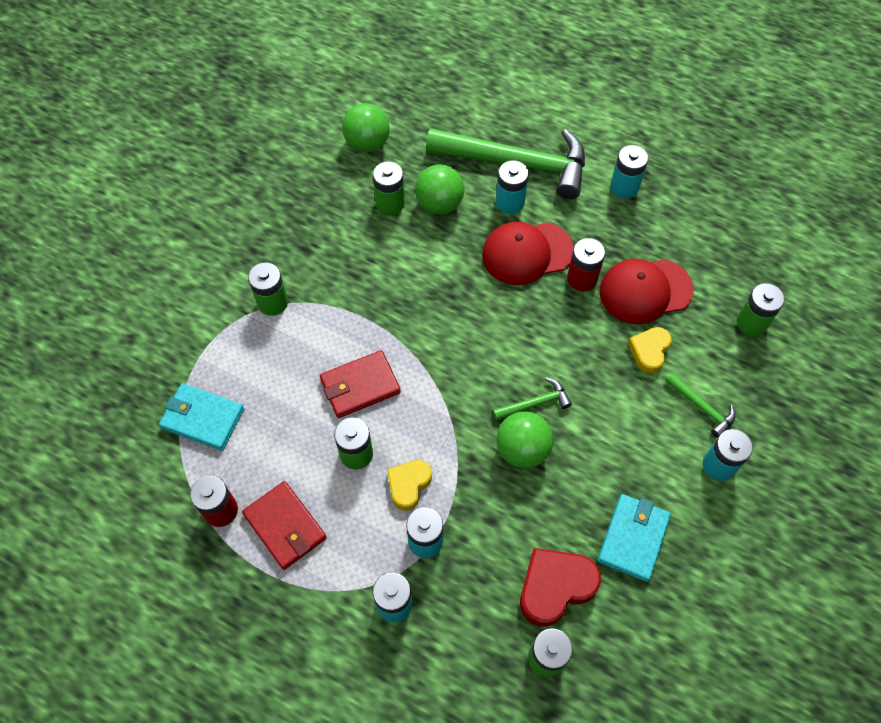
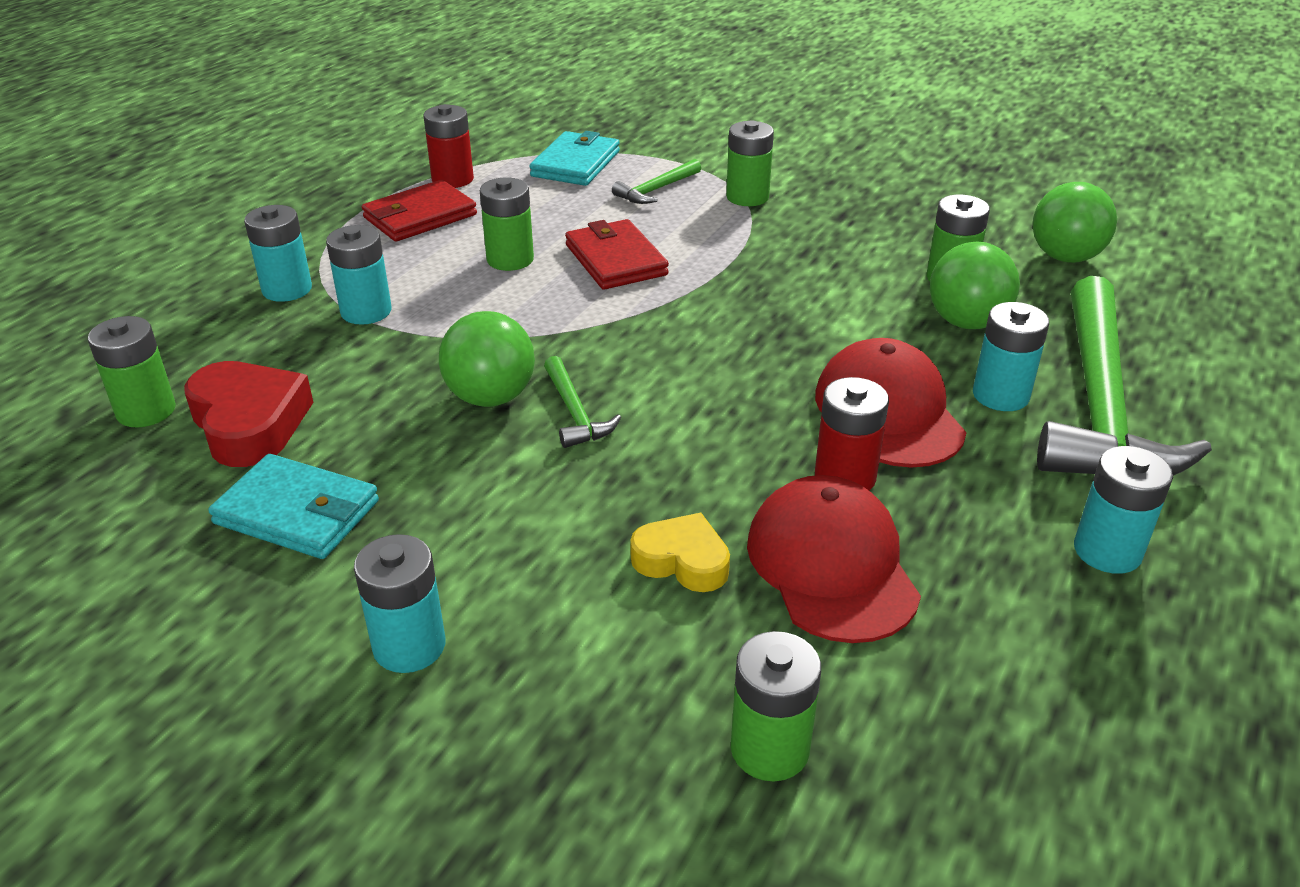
camera: 90 degrees right, 25 degrees down
(408, 485) = (454, 298): yellow heart -> none
(702, 407) = (545, 632): green hammer -> green hammer (656, 190)

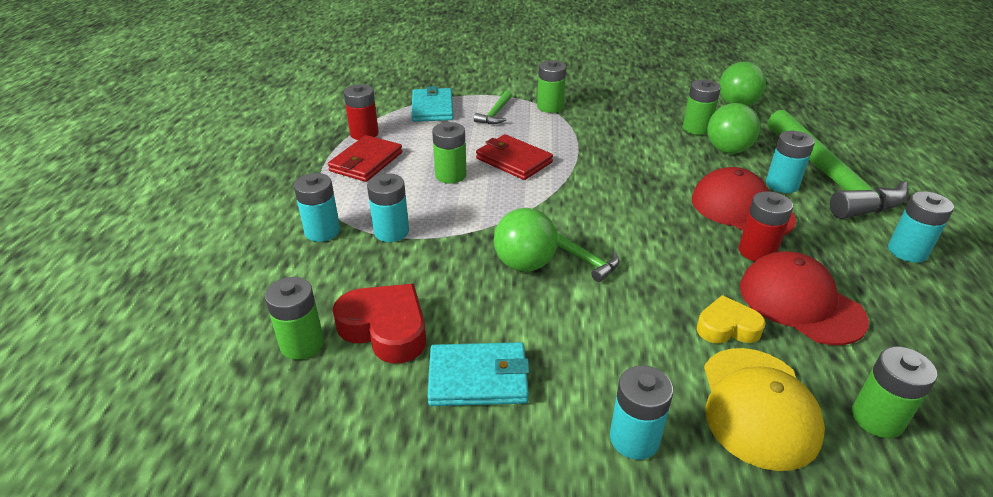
camera: 25 degrees left, 0 degrees up
(612, 670) = (758, 406): none -> yellow cap

